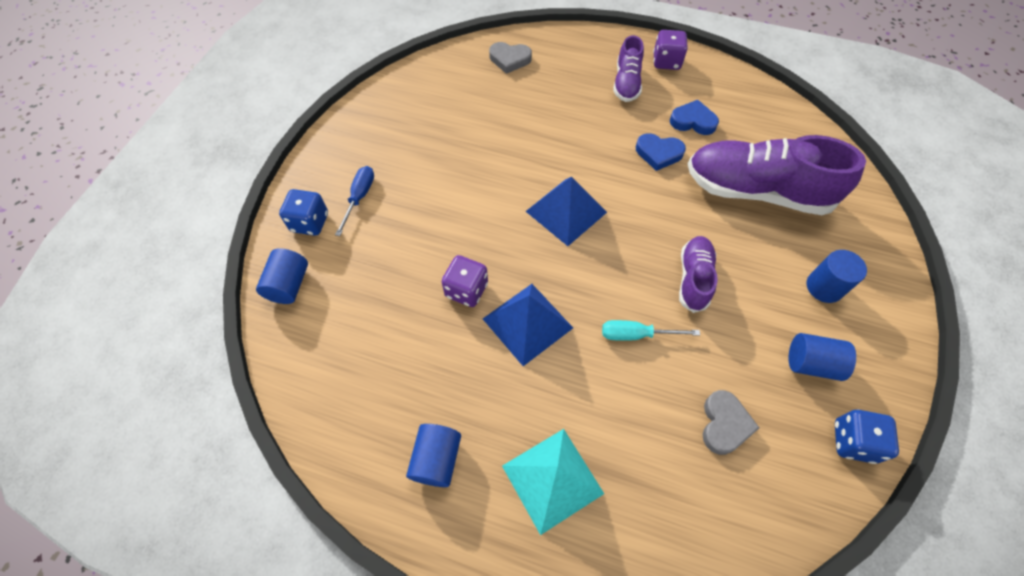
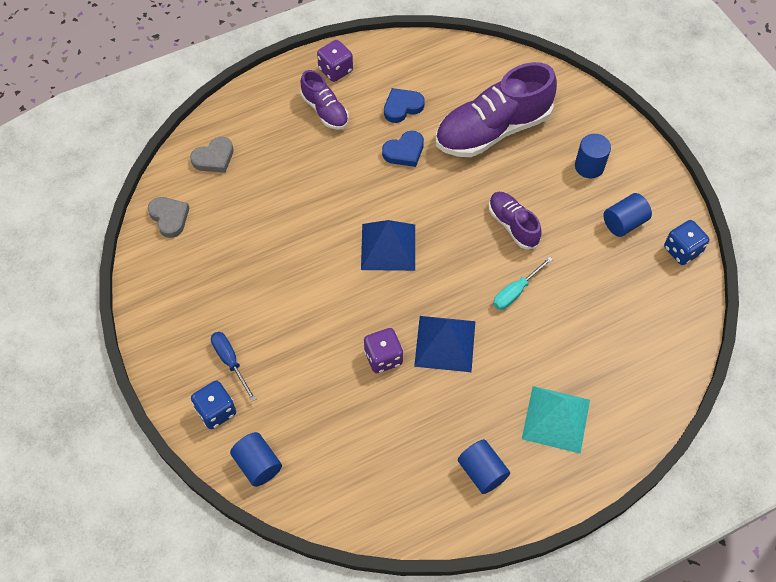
camera: 45 degrees left, 0 degrees up
(724, 424) = (612, 301): grey heart -> grey heart (169, 218)

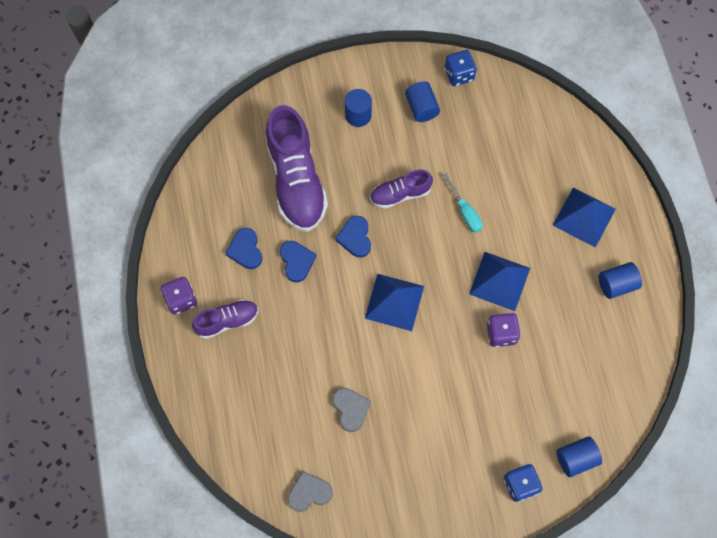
camera: 75 degrees left, 10 degrees up
(214, 158) = (251, 437): grey heart -> grey heart (351, 409)
(230, 362) = (475, 463): blue screwdriver -> none
(447, 196) = (355, 238): none -> blue heart
(556, 419) = (584, 217): turquoise pyramid -> blue pyramid

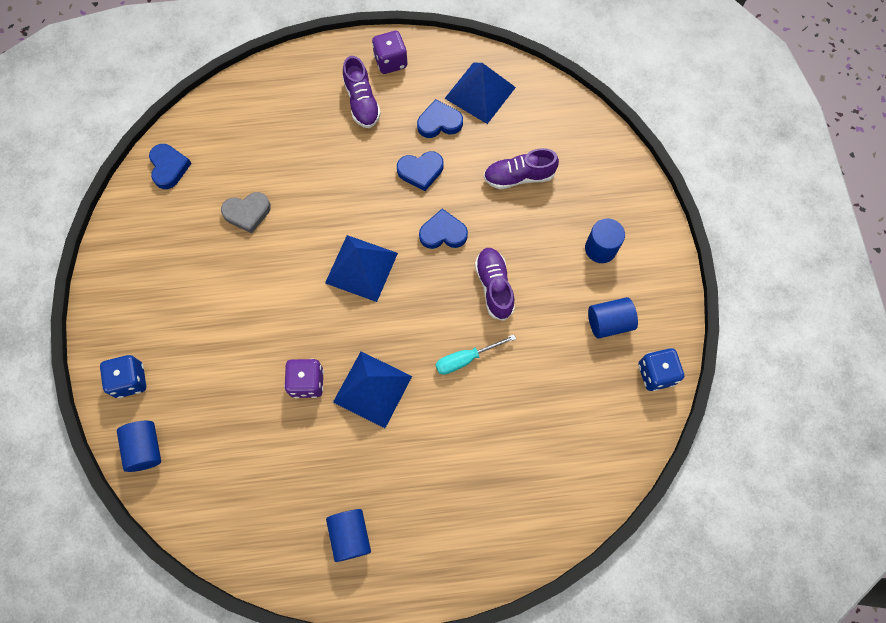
camera: 95 degrees right, 0 degrees up
(296, 180) = (519, 177): purple shoe -> purple shoe, size x0.52
(309, 492) = (169, 167): grey heart -> blue heart
(584, 217) = (446, 508): blue pyramid -> blue pyramid (480, 93)

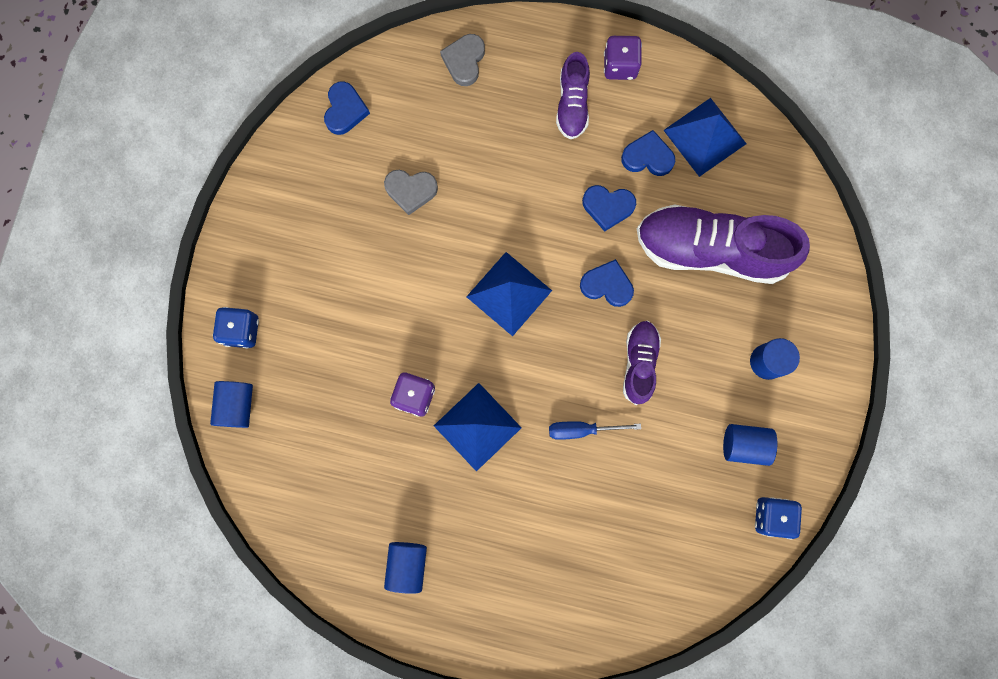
camera: 20 degrees right, 10 degrees up
(259, 98) = (464, 61): none -> grey heart
(465, 359) = (582, 429): turquoise screwdriver -> blue screwdriver
(519, 177) = (710, 250): purple shoe -> purple shoe, size x1.91

